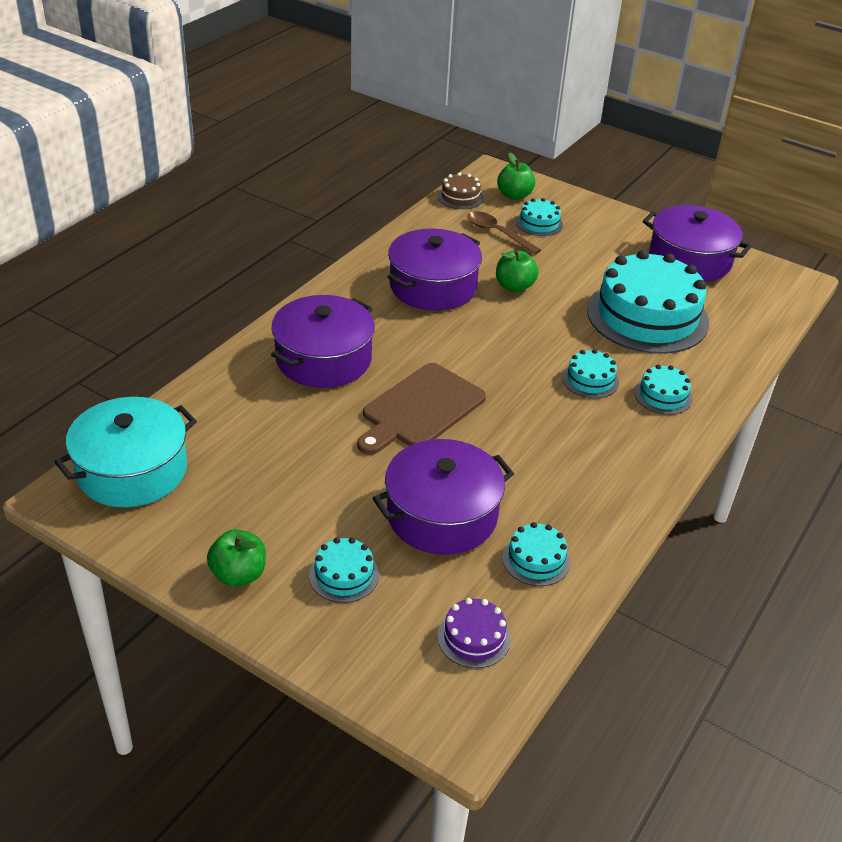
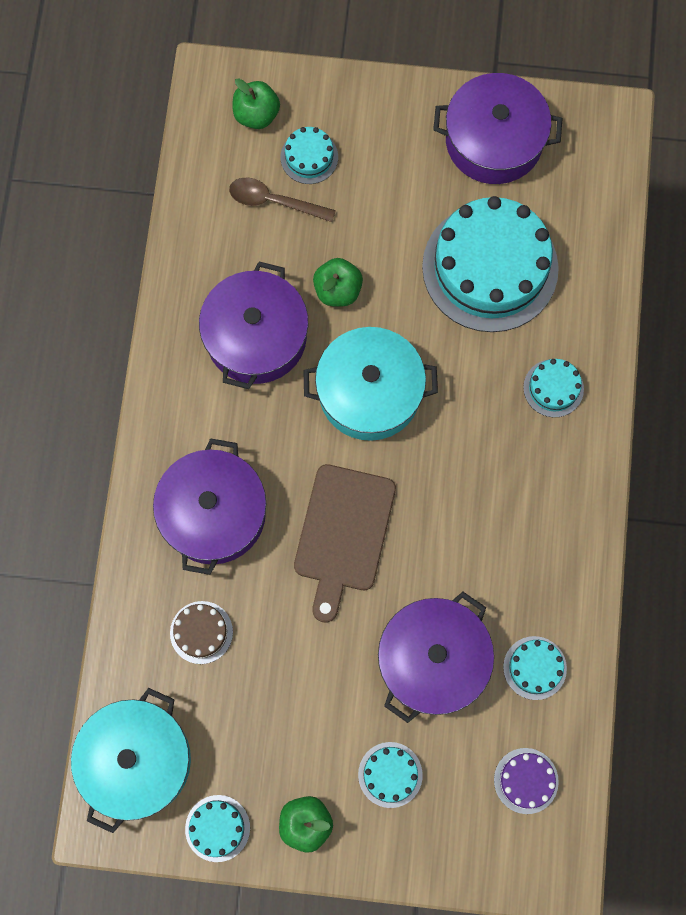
camera: 25 degrees left, 35 degrees up
(460, 197) = (199, 152): brown cake -> brown cake (201, 632)
(501, 343) = (369, 392): none -> turquoise pot
(590, 380) = (477, 402): turquoise cake -> turquoise cake (217, 828)

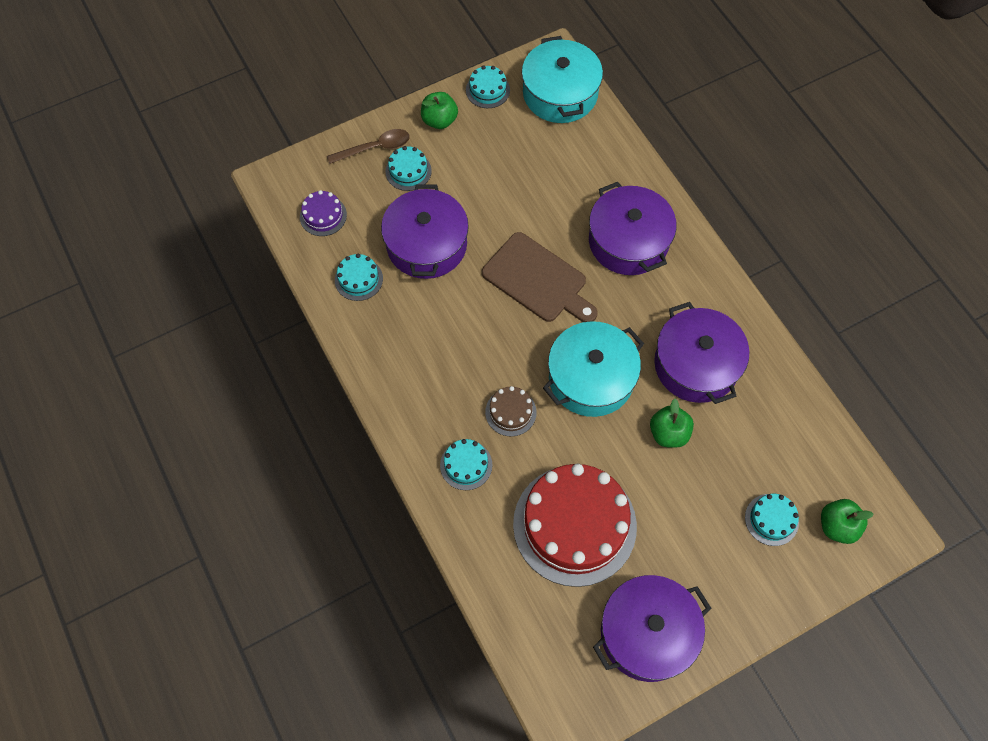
camera: 145 degrees right, 10 degrees down
(201, 632) = (579, 175): brown cake -> brown cake (510, 412)
(274, 201) = (767, 467): brown spoon -> brown spoon (375, 148)
(343, 534) = (538, 280): brown cutting board -> brown cutting board turned 150 degrees clockwise
(490, 267) = (574, 525): turquoise cake -> red cake

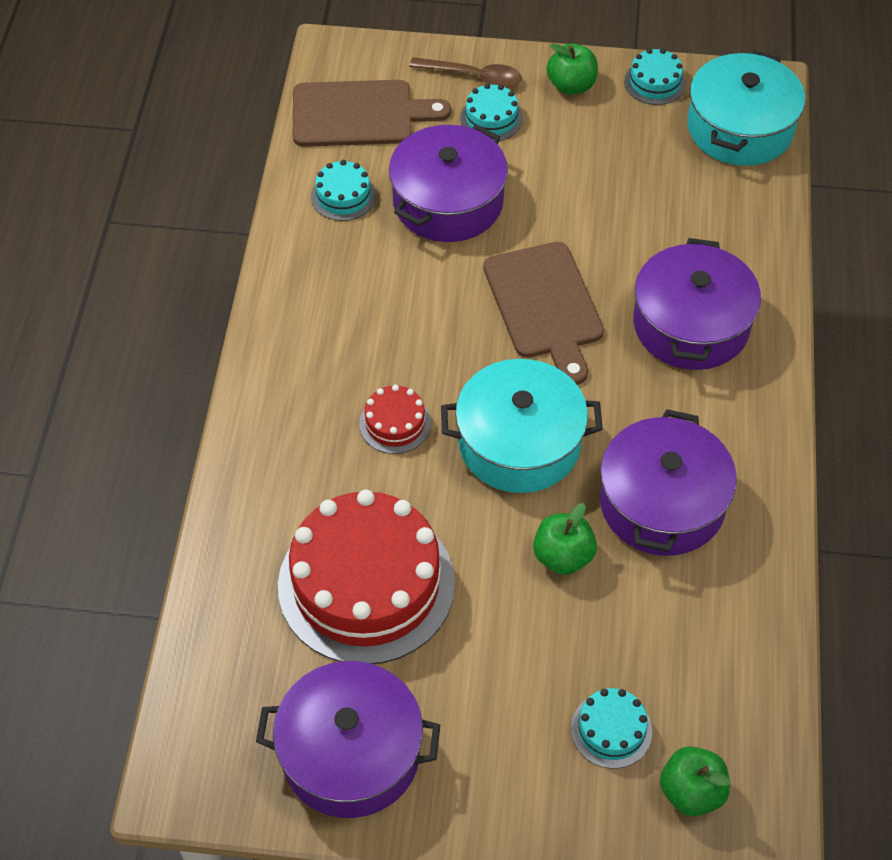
camera: 35 degrees right, 10 degrees down
(323, 216) = (359, 114): purple cake -> brown cutting board
(466, 465) = (298, 447): turquoise cake -> none
(510, 412) = (395, 423): brown cake -> red cake

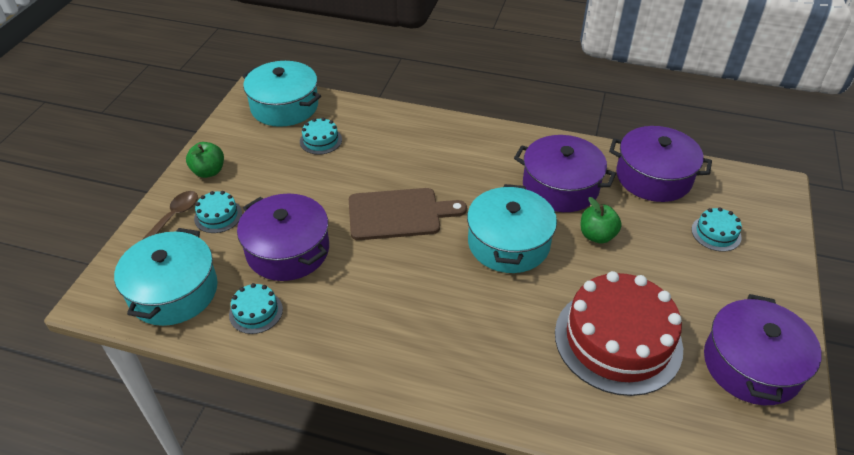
camera: 80 degrees left, 10 degrees down
(359, 114) = (173, 291): brown cutting board -> turquoise pot
(395, 423) = (483, 307): red cake -> none
(655, 82) = (227, 134): turquoise cake -> turquoise cake (320, 140)
(691, 325) = (431, 152): purple pot -> purple pot (653, 177)
(691, 792) = (750, 207): green apple -> none

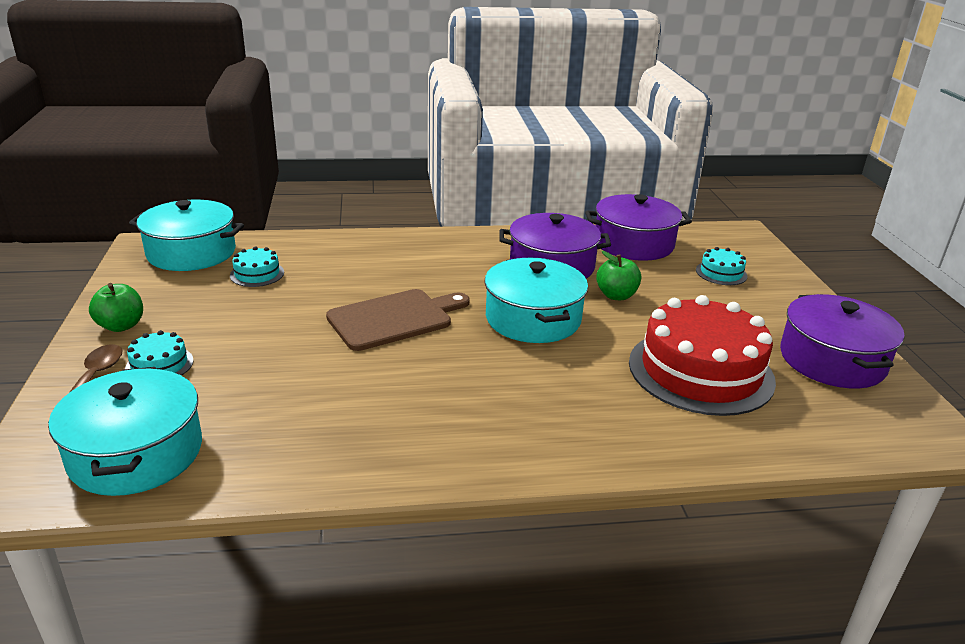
camera: 25 degrees left, 15 degrees down
(256, 312) = (270, 446): turquoise cake -> none
(288, 250) = (277, 377): purple pot -> none

